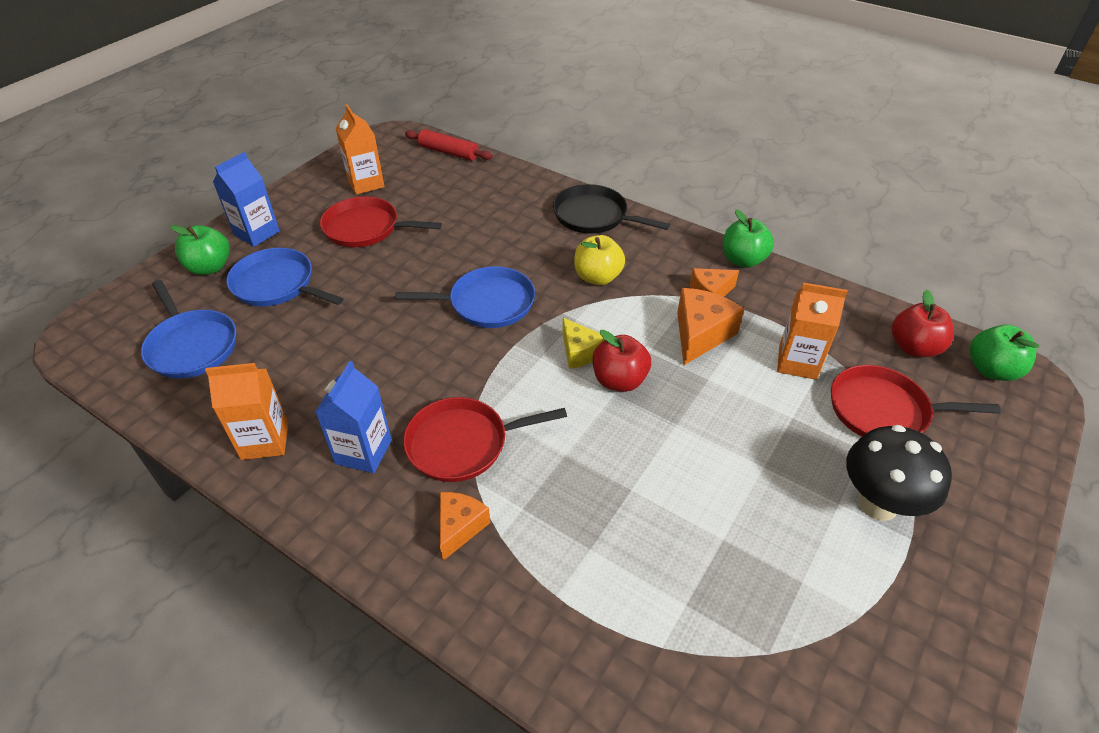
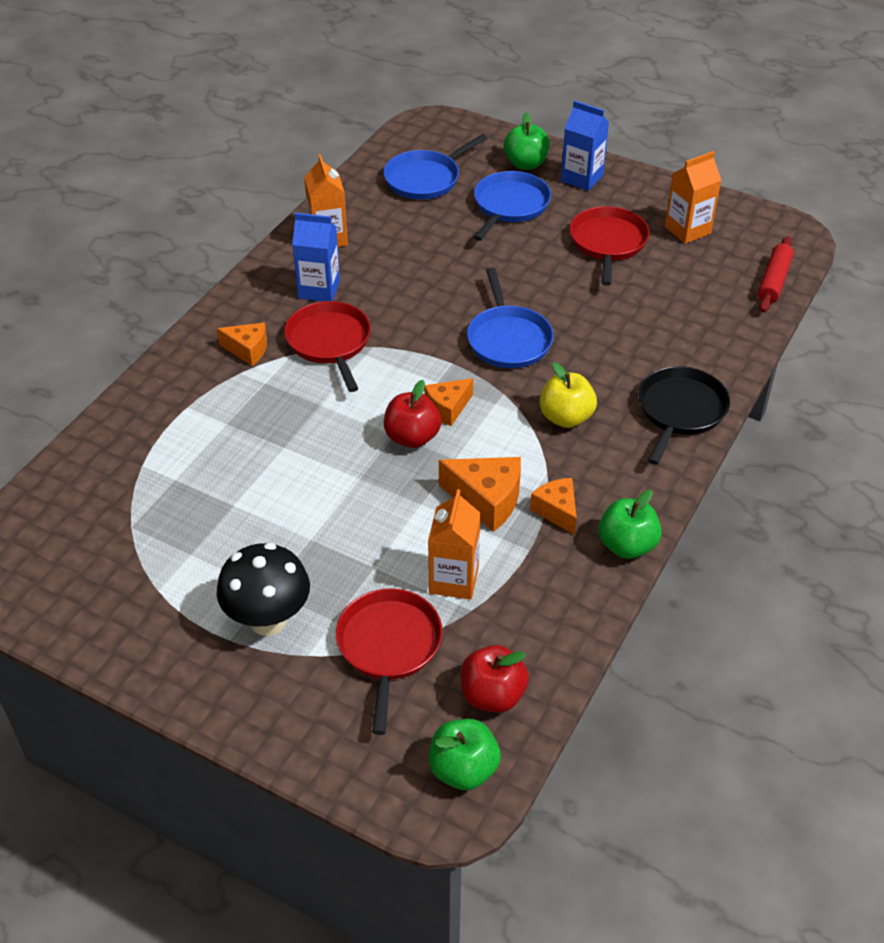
camera: 85 degrees right, 0 degrees up
(579, 352) = (447, 408): yellow cheese -> orange cheese

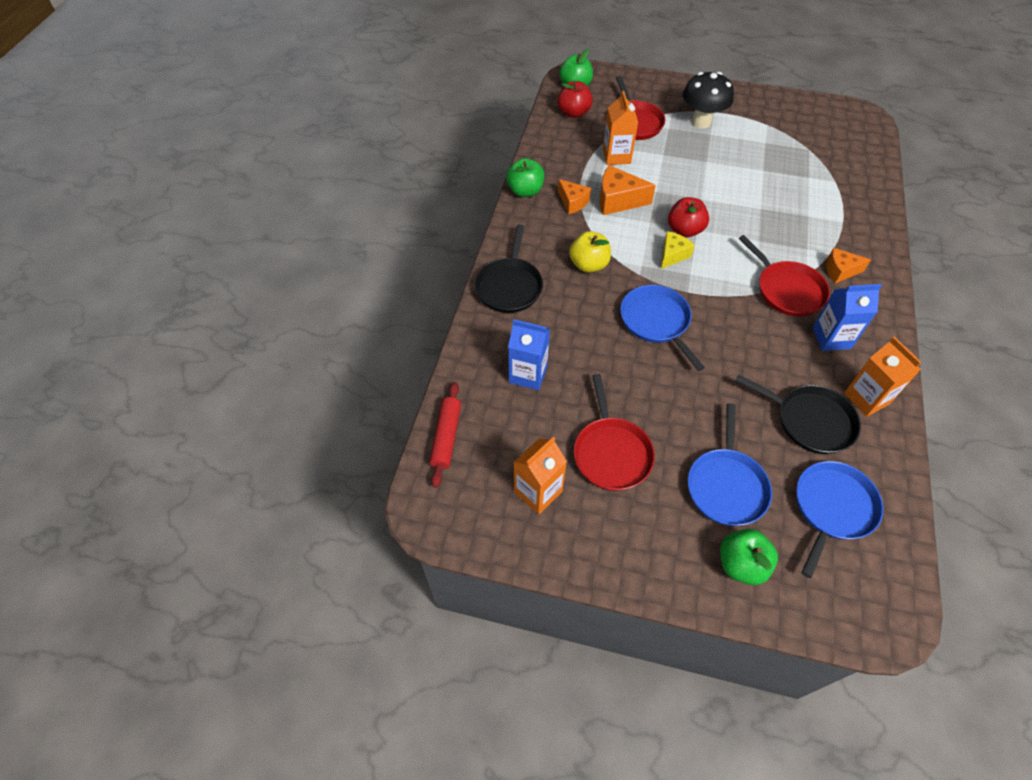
camera: 165 degrees right, 10 degrees up
(398, 232) = (810, 421): none -> black pan
(447, 408) = (672, 255): orange cheese -> yellow cheese
(581, 178) = (670, 553): blue carton -> blue carton (528, 374)

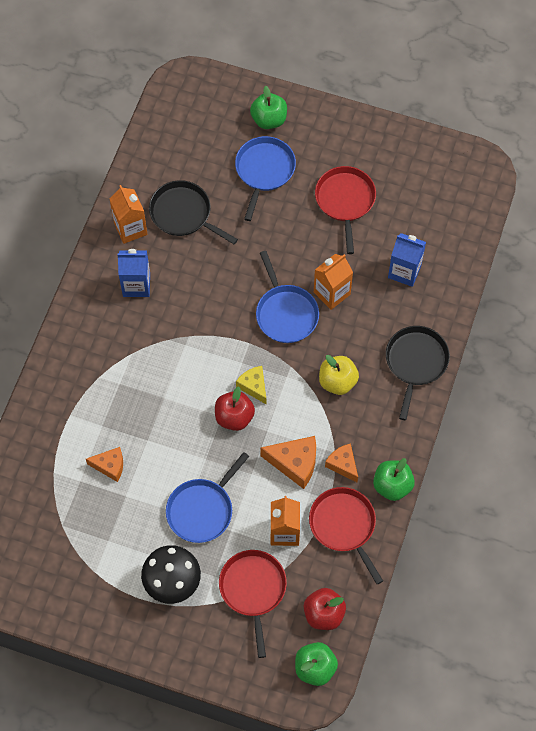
camera: 175 degrees left, 10 degrees up
(446, 437) = (472, 223): red rolling pin -> none
(538, 491) = (404, 177): orange carton -> orange carton (332, 293)
(672, 255) = (254, 386): yellow cheese -> yellow cheese turned 105 degrees clockwise
(787, 290) = (156, 337): red pan -> red pan (344, 525)
(832, 508) = (192, 149): blue pan -> blue pan (202, 510)
(840, 271) = (99, 354): orange cheese -> orange cheese (110, 466)

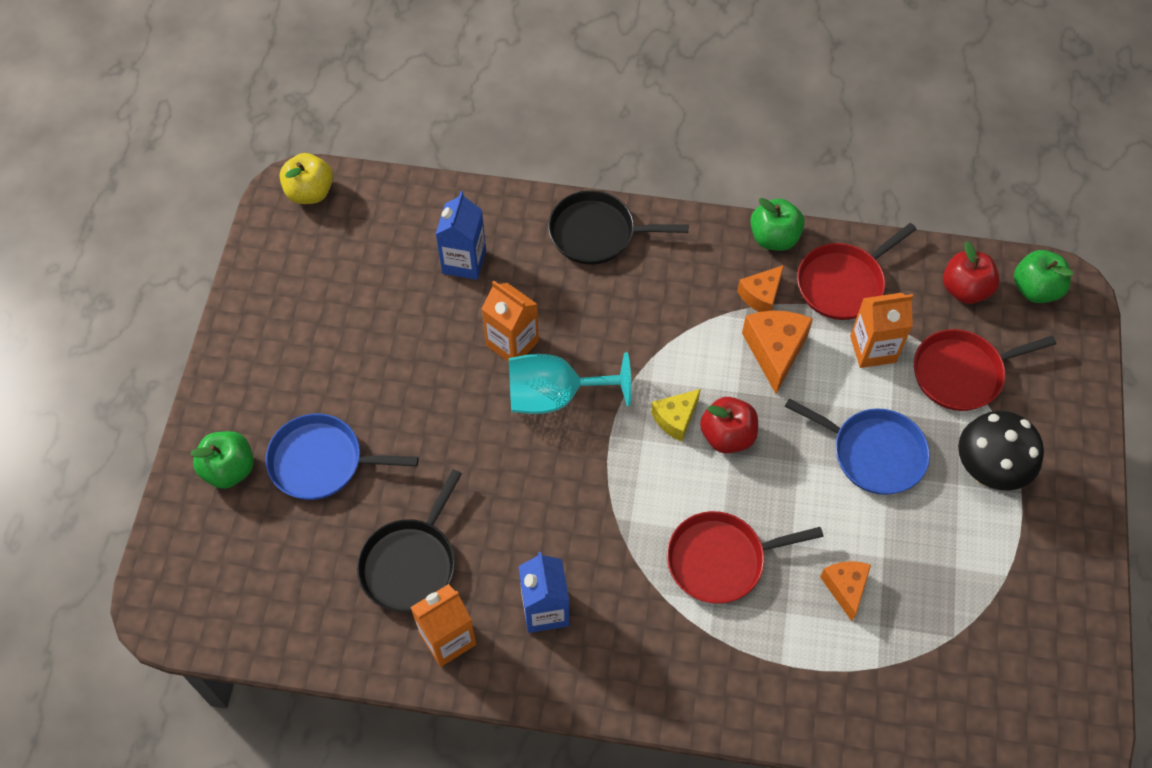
camera: 100 degrees left, 5 degrees down
(285, 313) = (554, 396): blue pan -> turquoise goblet
(337, 381) = (644, 318): yellow apple -> yellow apple (310, 192)
(345, 201) = (361, 347): red pan -> red pan (720, 560)

